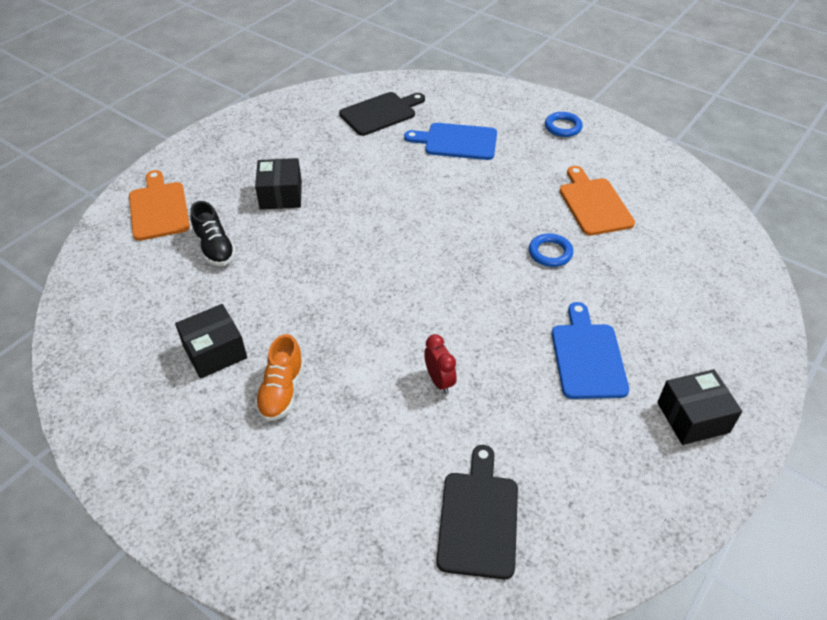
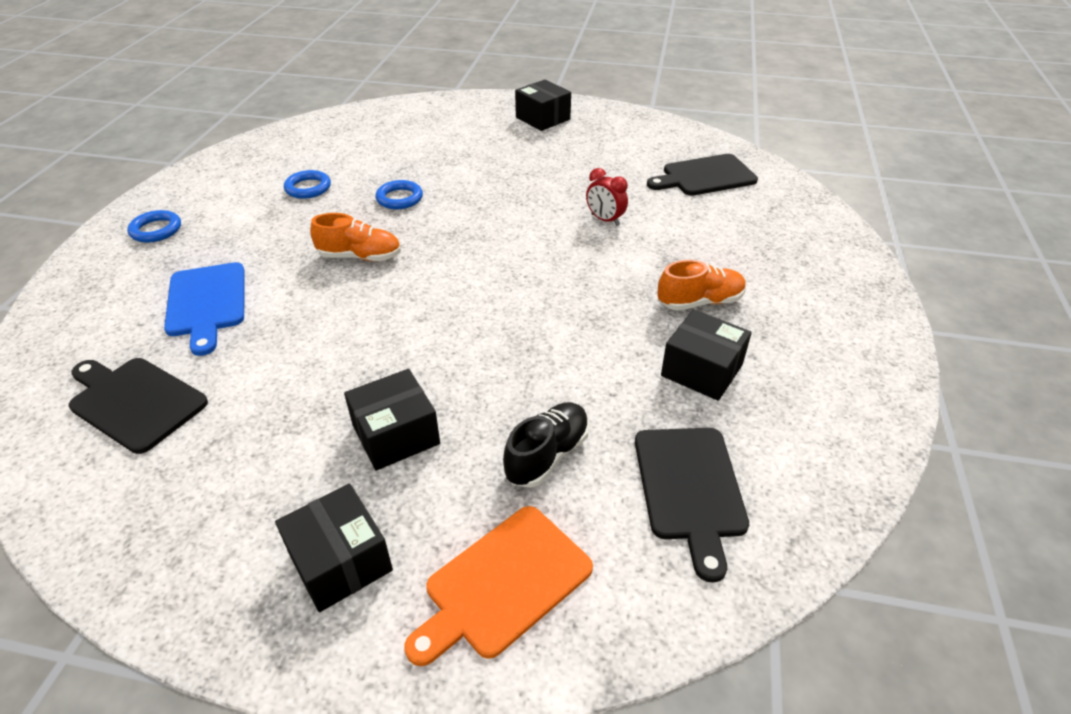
camera: 115 degrees left, 5 degrees down
(140, 297) = (689, 488): none -> black cutting board
(219, 163) = (340, 561): none -> black box
(439, 381) = (605, 220): red clock -> red clock turned 90 degrees counterclockwise
(471, 214) = (360, 256): none -> orange shoe
(587, 357) = (519, 161): blue cutting board -> none
(594, 204) = (308, 188): orange cutting board -> blue ring

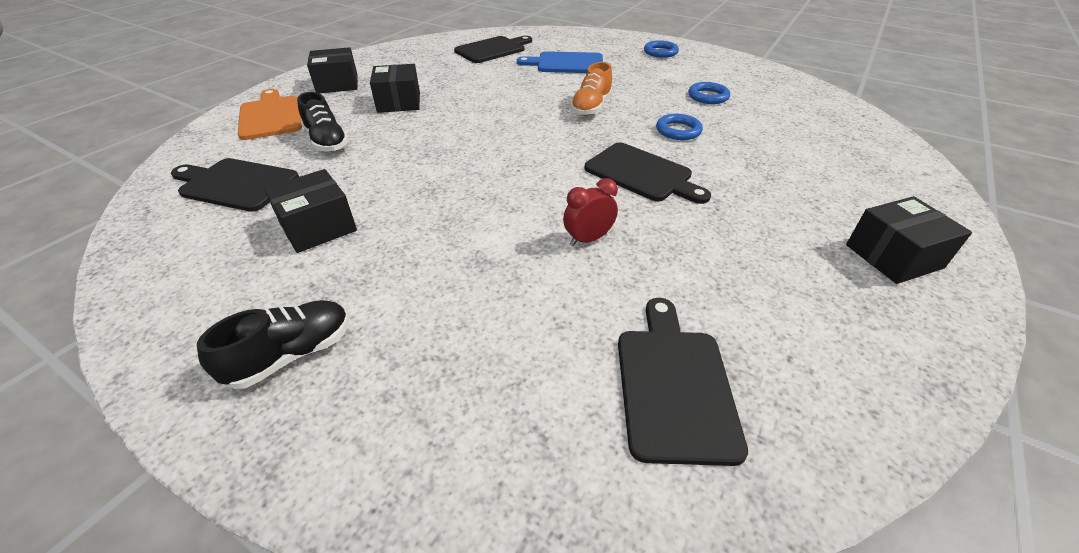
camera: 110 degrees right, 0 degrees up
(494, 208) = (642, 174): none -> black cutting board
(700, 302) = (398, 259): orange shoe -> none
(821, 312) = (292, 355): none -> black shoe

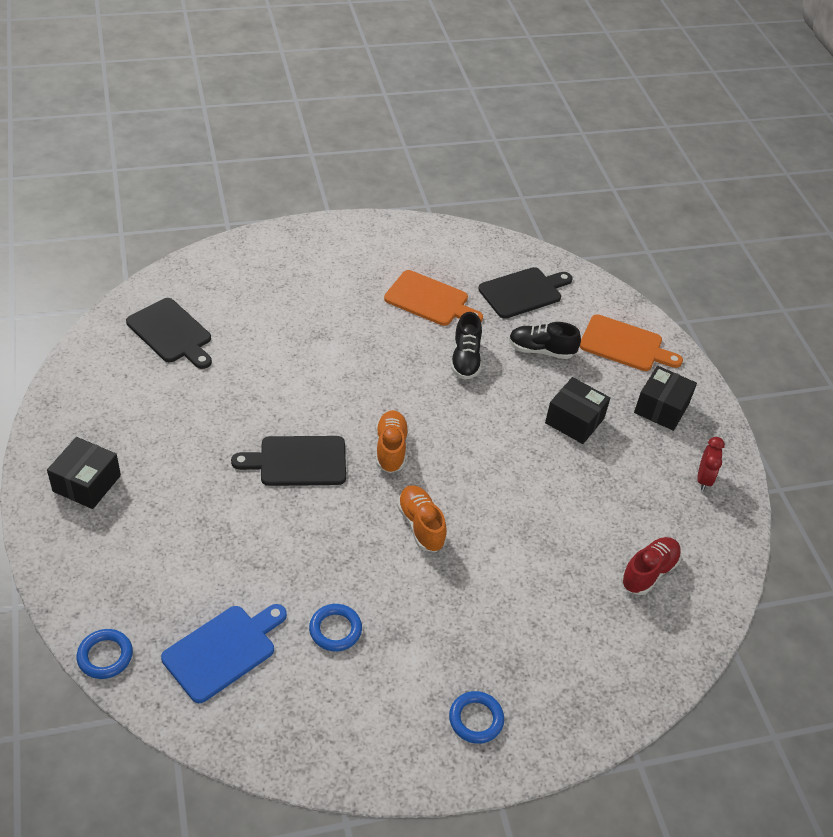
camera: 130 degrees right, 5 degrees up
(292, 355) = (339, 254): black shoe -> black shoe (465, 359)
(318, 227) = (430, 300): black box -> orange cutting board
(493, 49) = (648, 572): black cutting board -> red shoe
(552, 147) = (390, 449): none -> orange shoe
(566, 63) = (539, 599): blue cutting board -> blue cutting board (223, 651)
(588, 239) = (279, 382): red clock -> red clock (703, 479)
(678, 130) = (316, 540): blue ring -> blue ring (105, 656)

